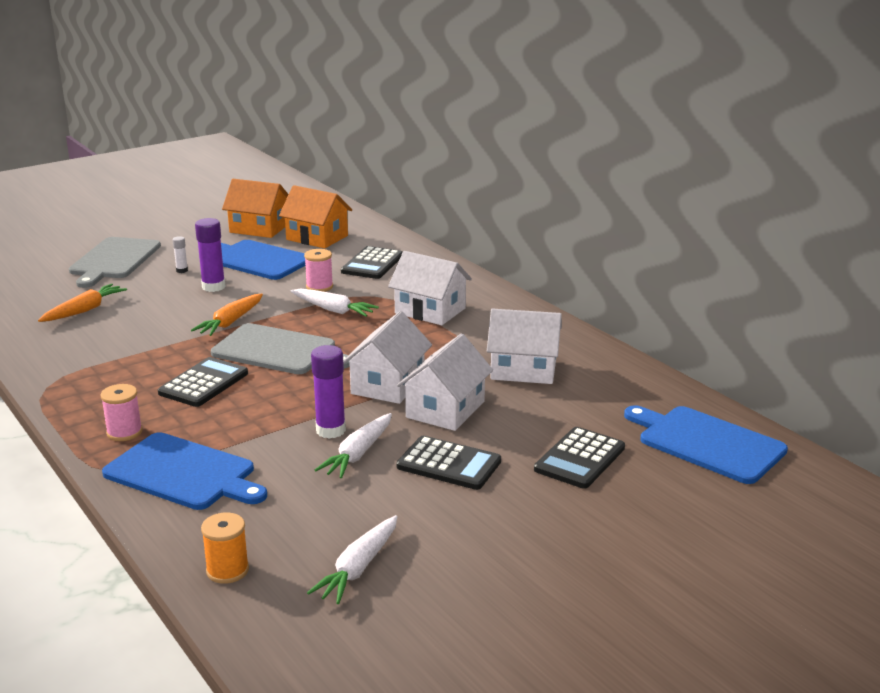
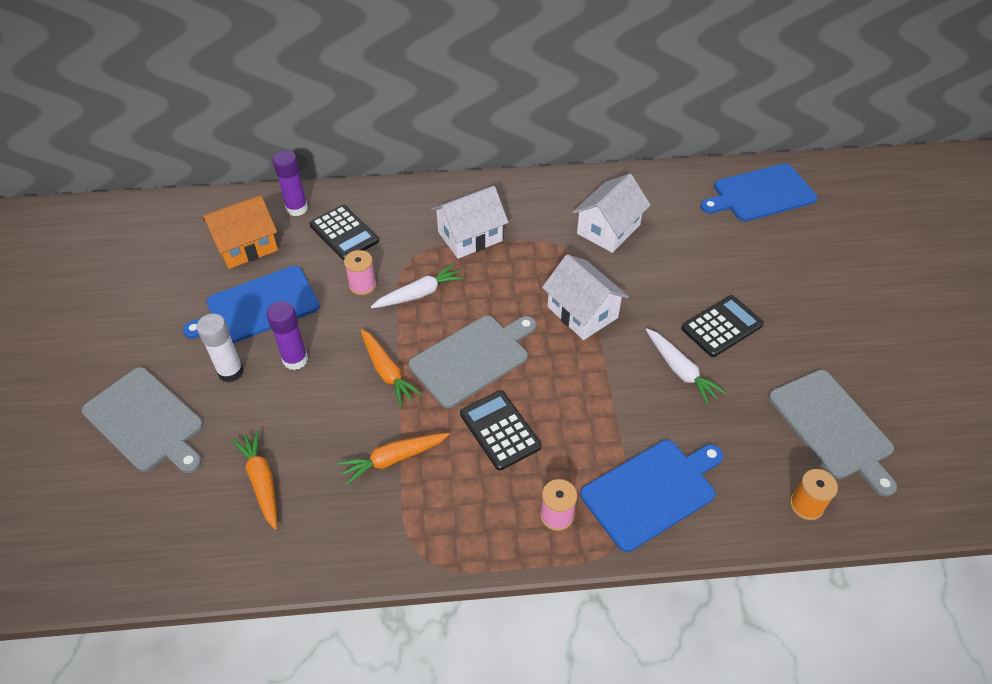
camera: 60 degrees left, 25 degrees up
(139, 349) = (393, 459): none -> orange carrot
(182, 270) = (231, 372): white glue stick -> white glue stick, size x1.93
(259, 228) = (178, 278): orange house -> none
(330, 430) = (635, 374): purple glue stick -> purple glue stick (297, 208)
(358, 568) = (832, 427): white carrot -> grey cutting board
(445, 409) = (642, 296): white house -> none
(579, 459) = (749, 259): black calculator -> none

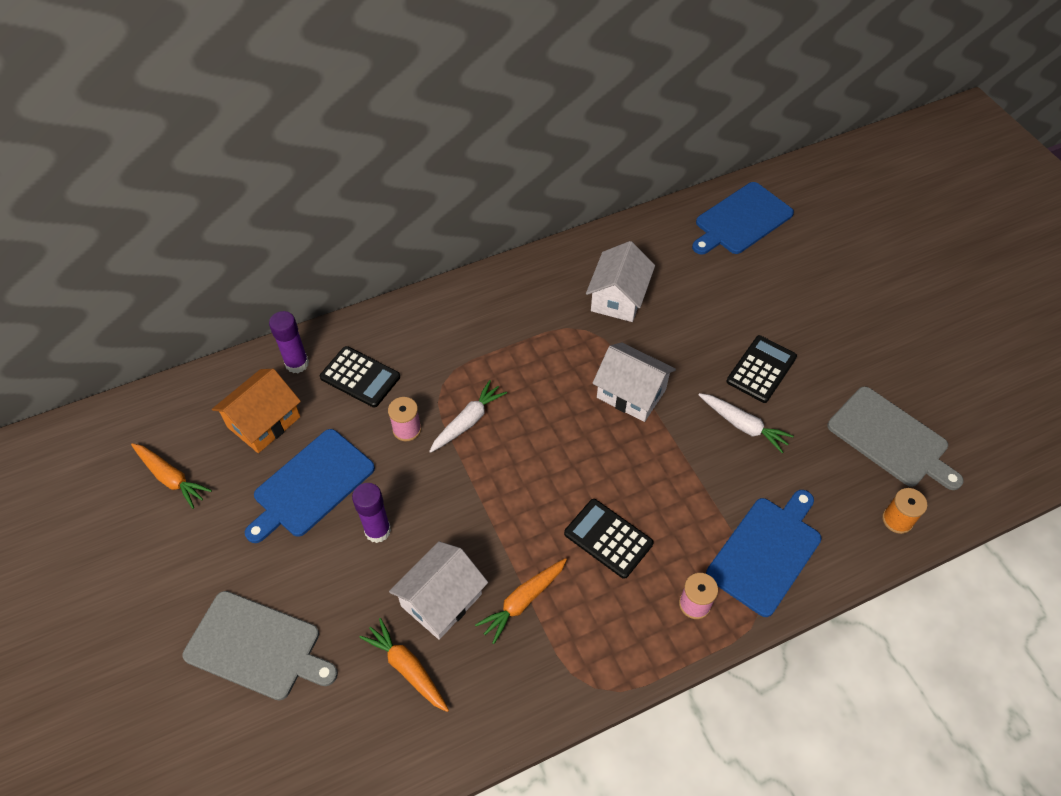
camera: 20 degrees left, 5 degrees up
(231, 372) = (318, 565): white glue stick -> none
(387, 372) = (475, 514): orange carrot -> orange carrot (171, 478)
(470, 236) = (489, 344): white house -> white house (441, 600)
(472, 358) = (550, 473): grey cutting board -> none

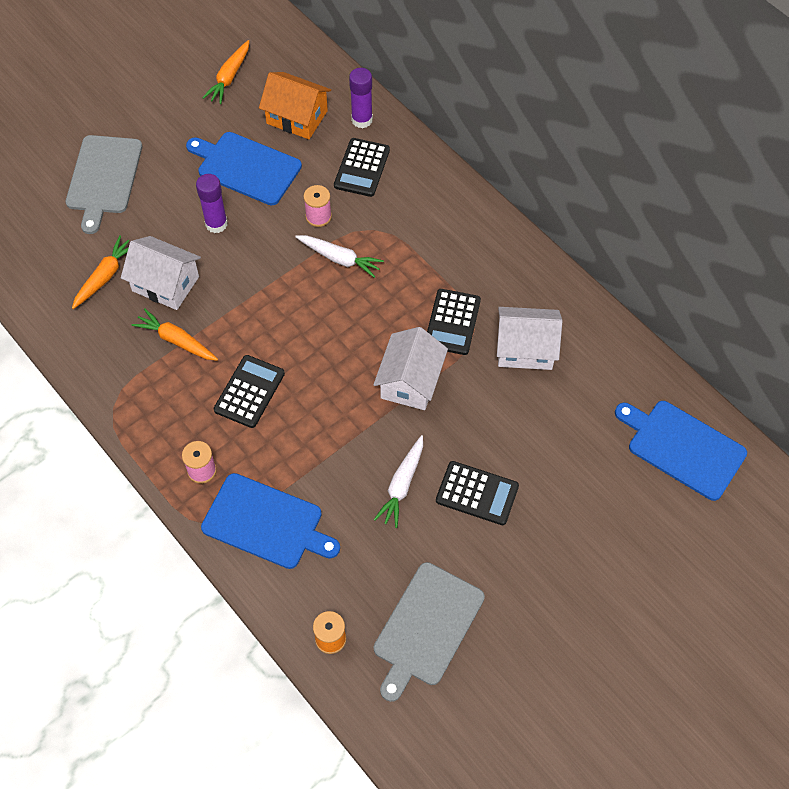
camera: 75 degrees right, 5 degrees up
(574, 345) = (452, 322): none -> black calculator

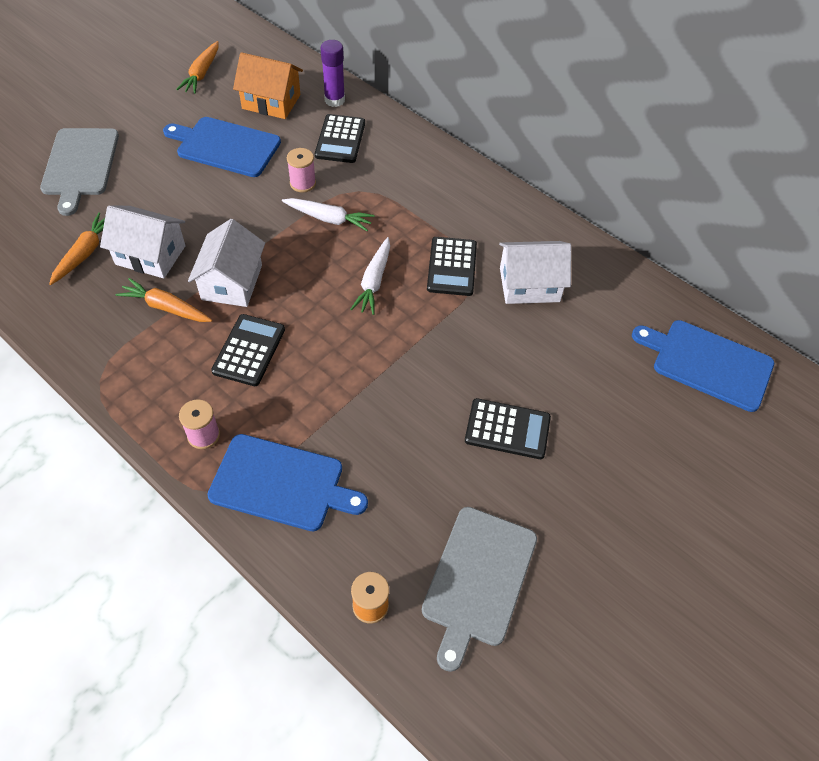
camera: 10 degrees left, 5 degrees down
(216, 224) = (199, 197): purple glue stick -> none
(402, 485) = (426, 428): white carrot -> white carrot (374, 281)
(410, 381) = (418, 325): white house -> white house (232, 282)

